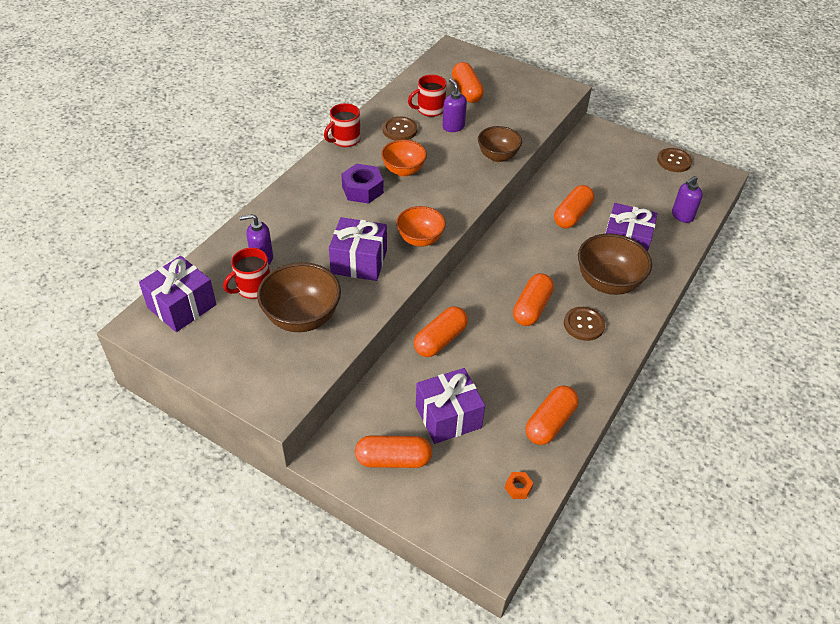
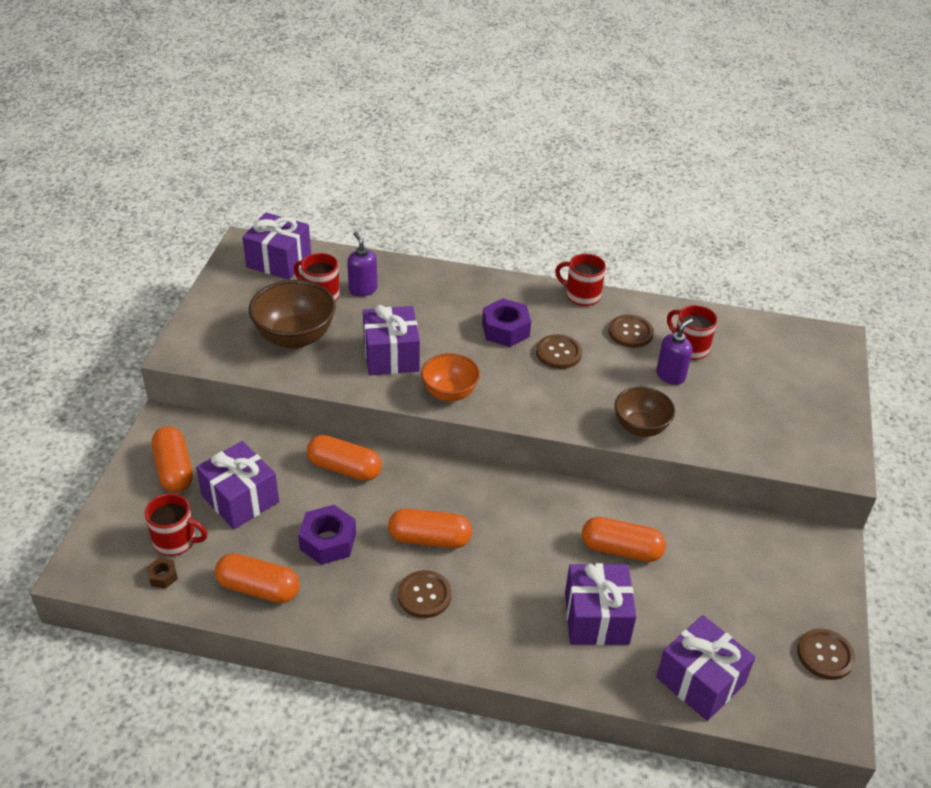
camera: 70 degrees right, 5 degrees down
(403, 170) = (558, 353): orange bowl -> brown button
(467, 91) = (753, 372): orange capsule -> none
(481, 472) = (176, 541): none -> red mug
(515, 368) = (328, 541): none -> purple nut
(518, 488) = (163, 576): orange nut -> brown nut
(608, 283) = (511, 609): brown bowl -> none
(682, 216) = (700, 681): purple soap dispenser -> purple gift

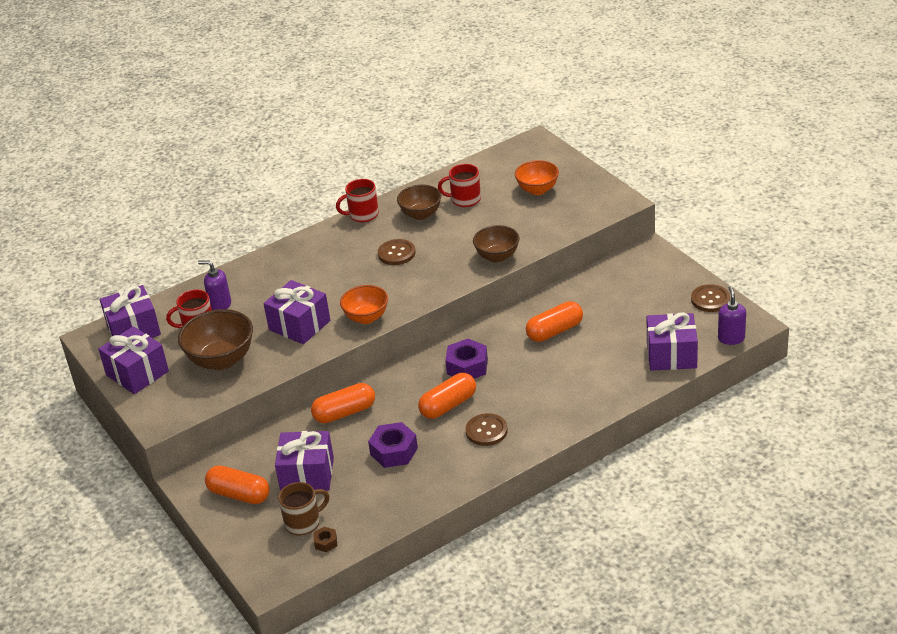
camera: 40 degrees left, 5 degrees down
(176, 541) = (304, 522): red mug -> brown mug
(258, 588) = (391, 502): orange capsule -> none
(505, 330) = (346, 264): purple nut -> purple nut (467, 366)
(596, 618) = (587, 369): purple gift -> purple gift (137, 373)
(630, 332) = (421, 214): brown button -> brown bowl
(670, 375) = (475, 220): purple soap dispenser -> purple soap dispenser (731, 338)
(771, 390) = (537, 190): none -> orange bowl

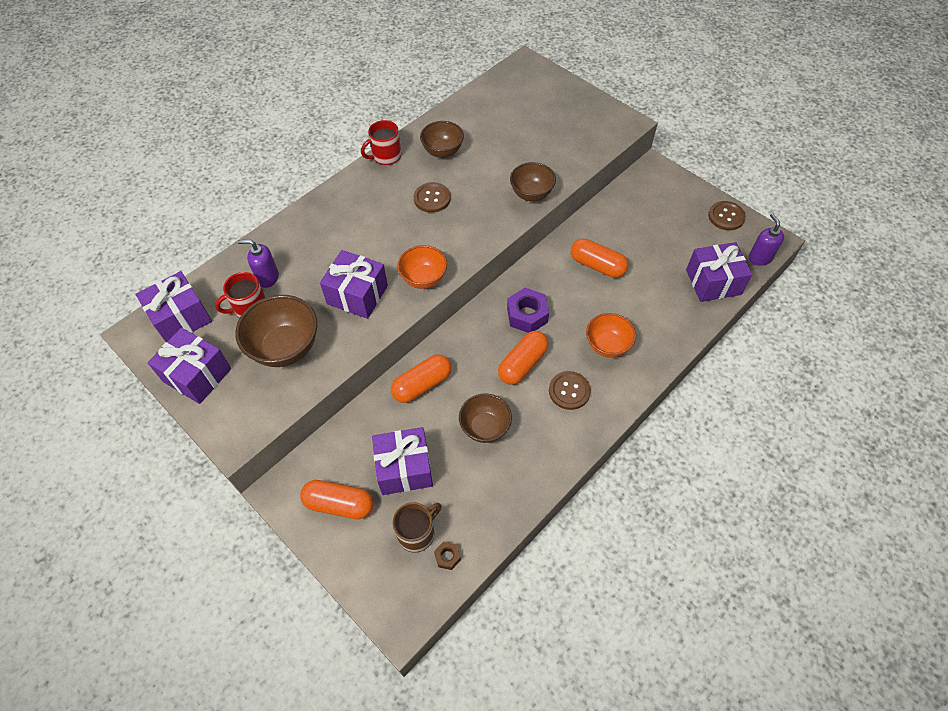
camera: 15 degrees left, 20 degrees up
(394, 451) = (485, 427): purple nut -> brown bowl
(464, 199) = (480, 131): red mug -> none
(537, 190) = (545, 115): orange bowl -> orange bowl (607, 345)
(555, 331) = (597, 265): orange capsule -> orange capsule turned 75 degrees clockwise

